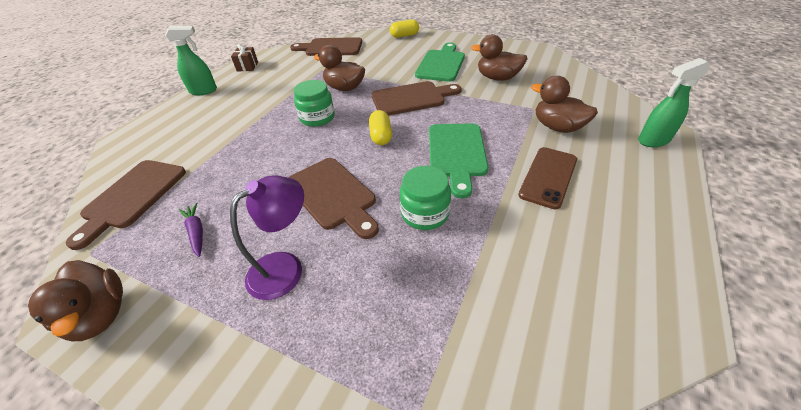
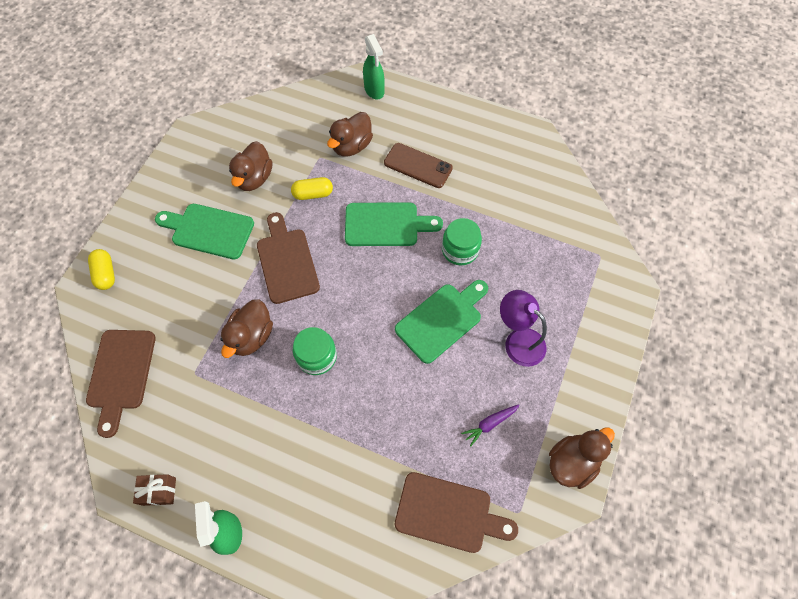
camera: 95 degrees left, 20 degrees up
(333, 195) = (441, 320): brown cutting board -> green cutting board
(381, 136) = (356, 288): yellow capsule -> yellow capsule (313, 194)

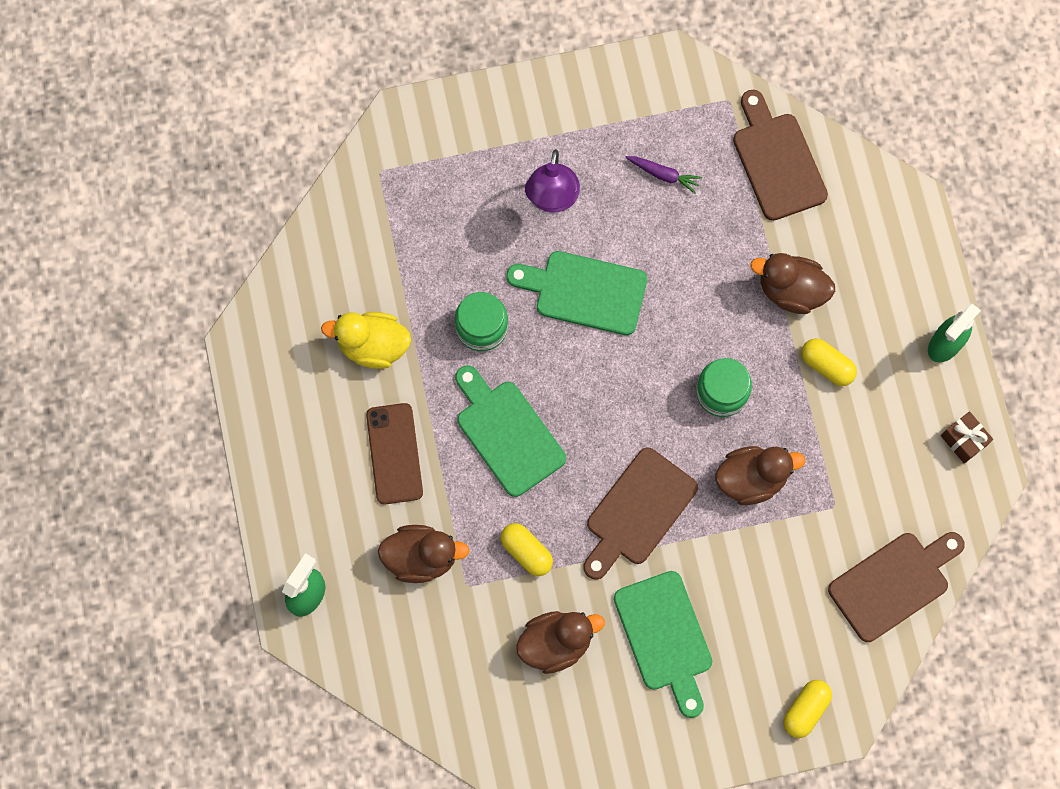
camera: 125 degrees left, 10 degrees up
(281, 436) = (826, 365): none -> yellow capsule
(488, 190) = (373, 346): none -> yellow duck
(572, 462) = (645, 79): brown duck -> brown duck (791, 290)

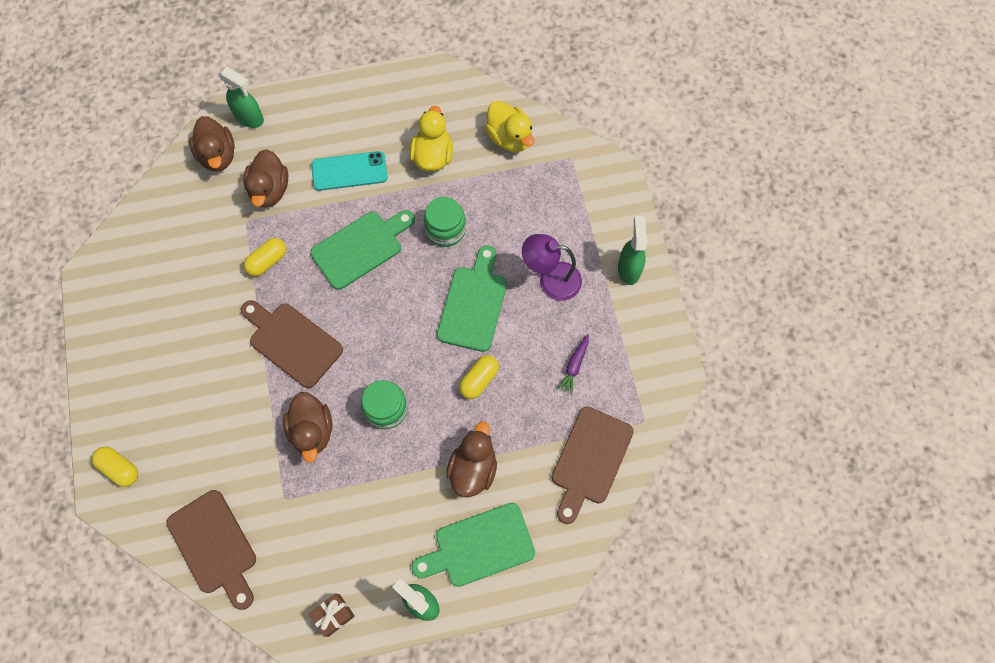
camera: 90 degrees right, 5 degrees down
(348, 247) = (509, 138): none -> yellow duck
(394, 454) = (349, 171): brown phone -> turquoise phone
(537, 108) = (629, 269): none -> green spray bottle
(556, 643) = (196, 282): brown duck -> brown duck (218, 155)
(665, 637) = (191, 361): green cutting board -> green cutting board (479, 546)
(777, 161) = (590, 460): brown cutting board -> brown cutting board turned 135 degrees clockwise
(826, 365) = (406, 496): yellow capsule -> yellow capsule (479, 380)

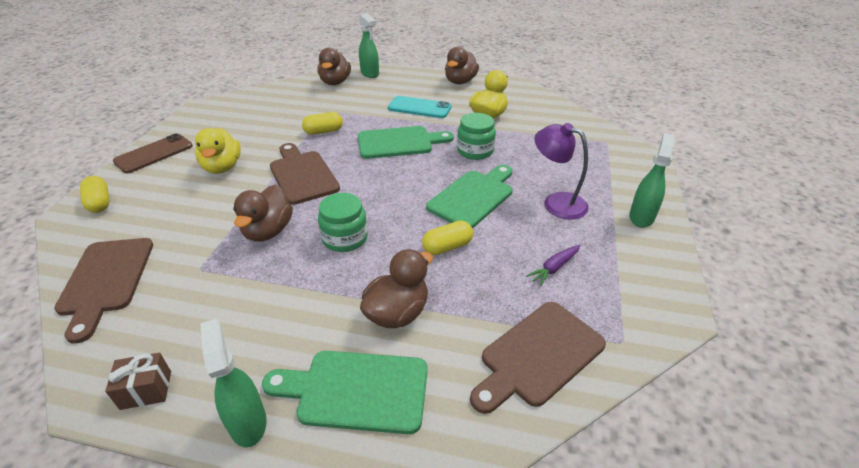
camera: 25 degrees right, 30 degrees down
(108, 377) = (154, 154): none -> brown phone
(270, 190) = (356, 102): brown duck -> brown duck (460, 81)
(509, 138) = (557, 121): yellow duck -> yellow duck (222, 167)

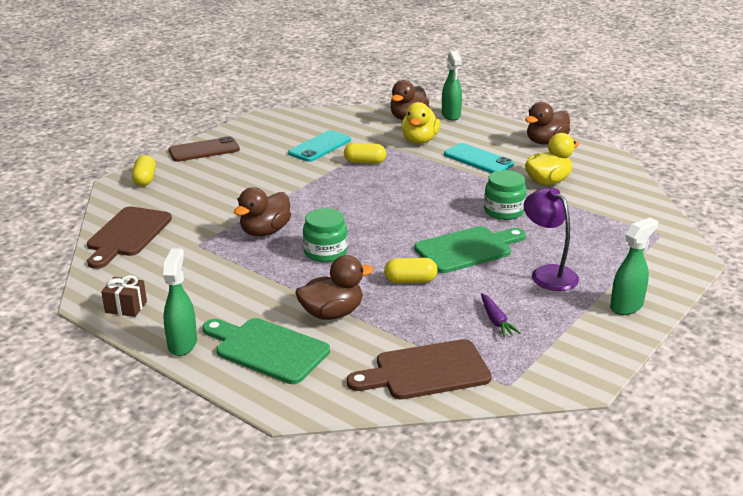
camera: 25 degrees right, 10 degrees down
(222, 167) = (255, 173): yellow duck -> yellow duck (419, 141)
(272, 125) = (320, 147): none -> turquoise phone
(302, 175) = (321, 195): brown cutting board -> none
(399, 142) = (431, 187): green cutting board -> none
(554, 268) = (496, 320): purple carrot -> purple carrot turned 90 degrees counterclockwise

